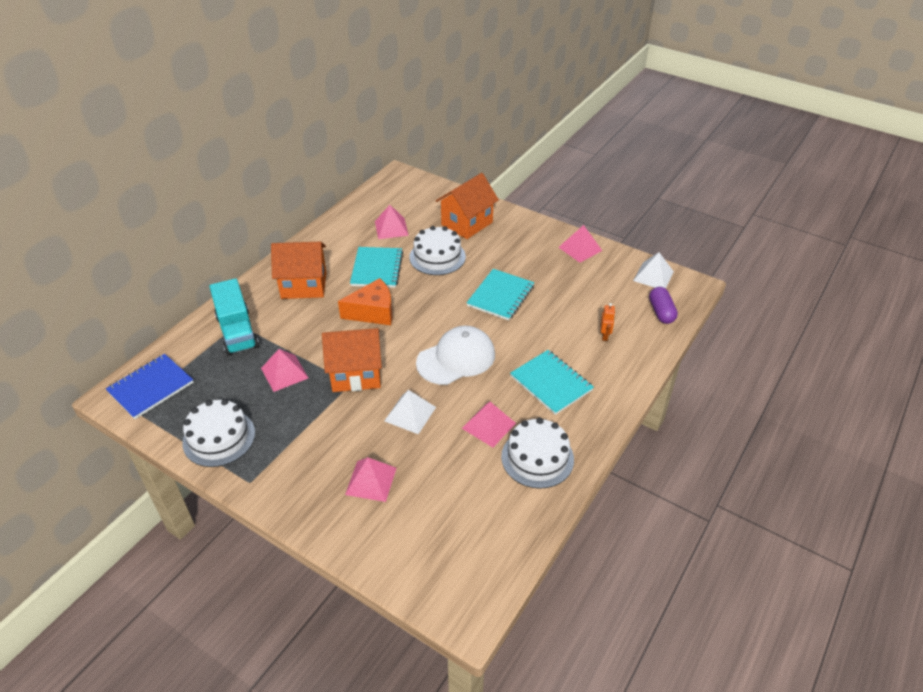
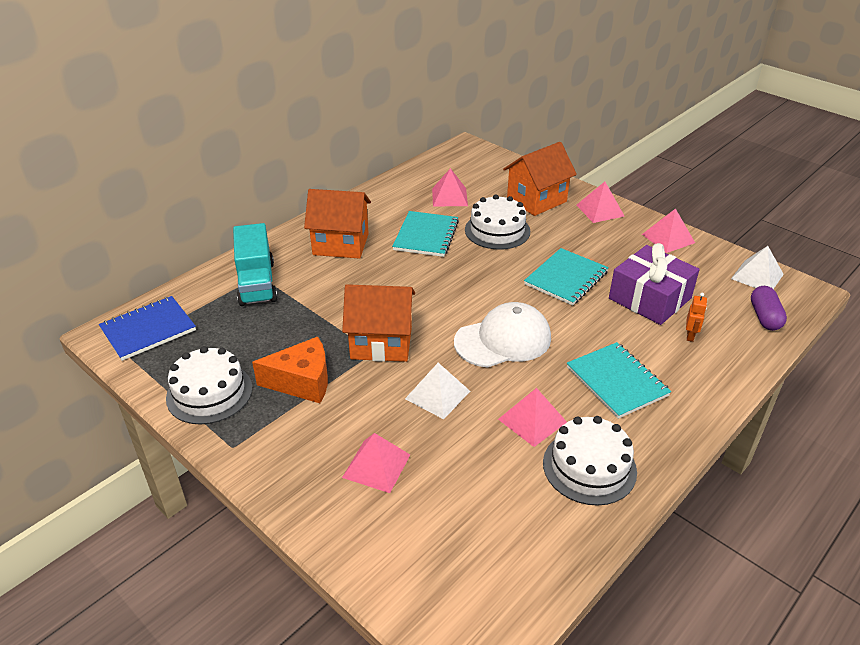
camera: 10 degrees right, 5 degrees down
(284, 373) = (299, 332): pink pyramid -> pink pyramid (600, 210)
(373, 312) = (413, 280): orange cheese -> orange cheese (302, 382)
(570, 306) = (650, 298): none -> purple gift

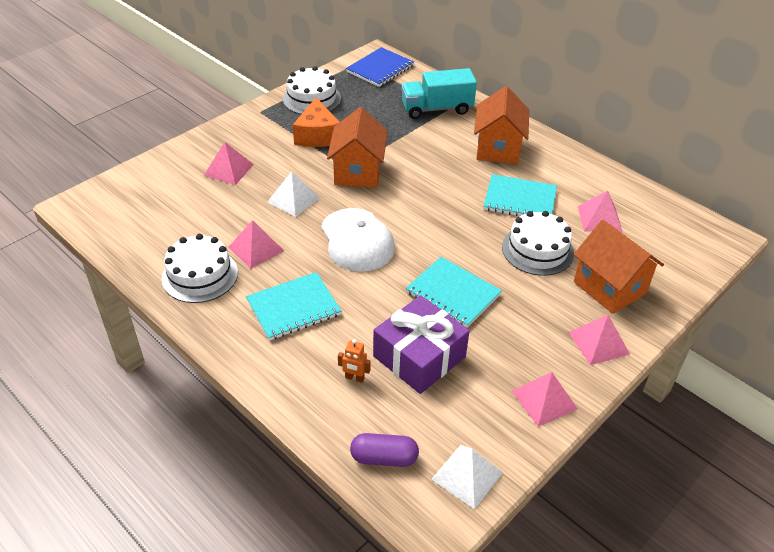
camera: 90 degrees right, 5 degrees up
(148, 330) = (380, 69): blue notebook -> blue notebook turned 75 degrees clockwise

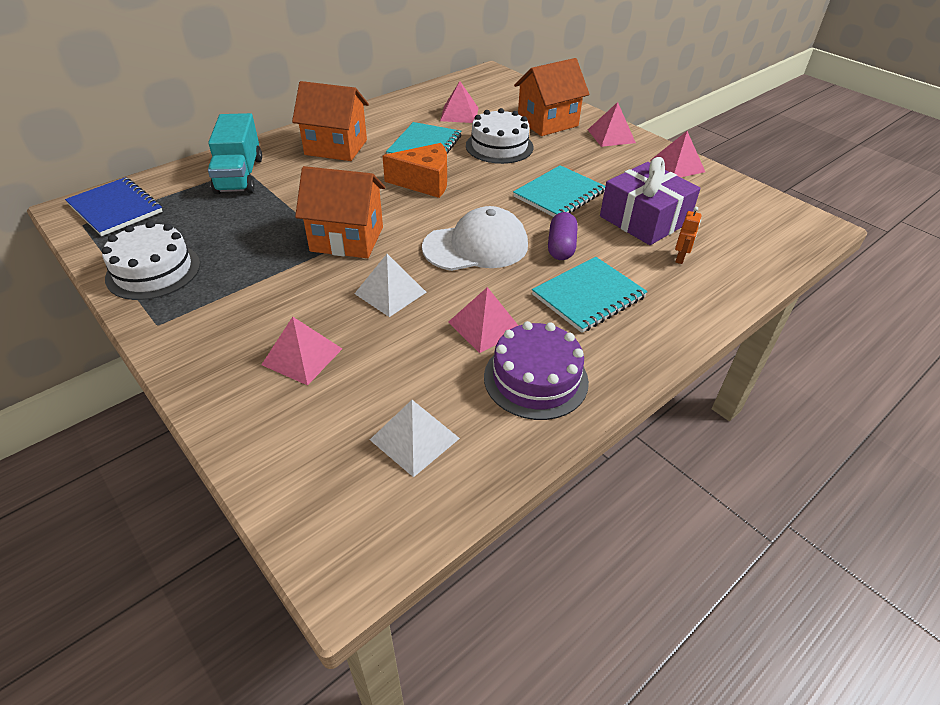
camera: 85 degrees left, 0 degrees up
(200, 275) = (535, 379): white cake -> purple cake
(293, 308) = (588, 296): turquoise notebook -> turquoise notebook turned 75 degrees clockwise
(317, 136) = (252, 268): orange cheese -> orange cheese (424, 182)
(384, 458) = (767, 247): purple capsule -> purple capsule (561, 247)
(467, 475) = (766, 207): white pyramid -> white pyramid (414, 439)

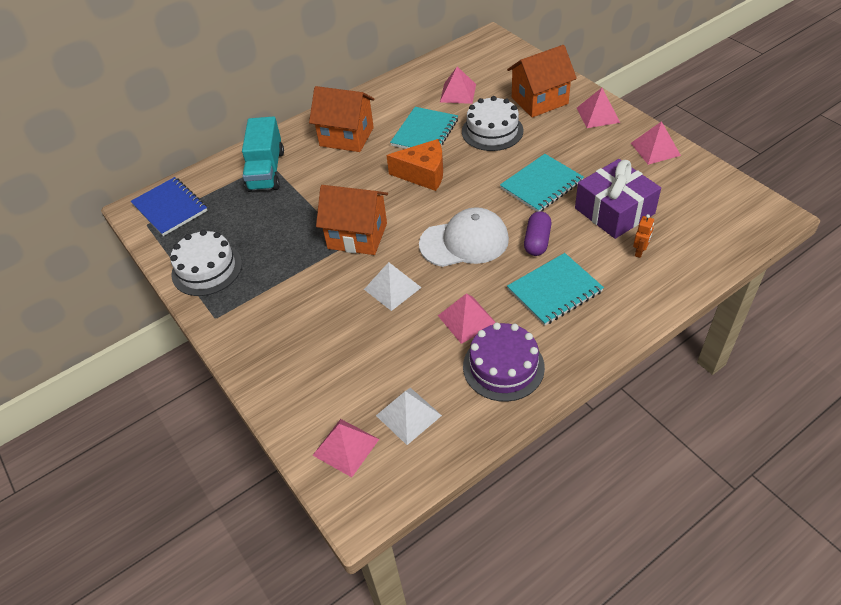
camera: 10 degrees right, 5 degrees up
(302, 356) = (325, 346): pink pyramid -> pink pyramid (346, 447)

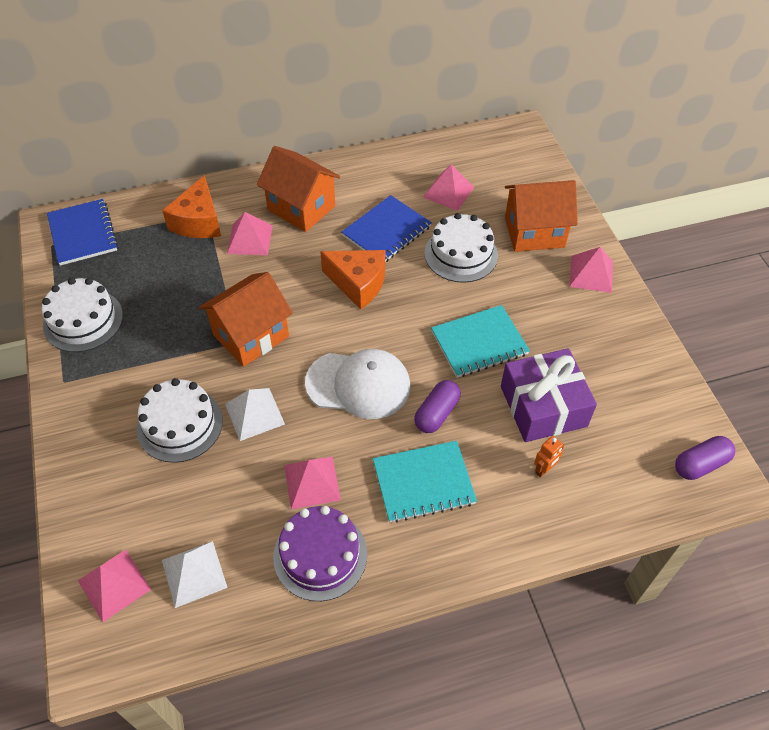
camera: 15 degrees right, 5 degrees up
(266, 170) = (198, 222): turquoise truck -> orange cheese
(334, 316) = (180, 424): none -> white cake
(357, 236) = (251, 336): orange house -> orange house turned 75 degrees counterclockwise
(425, 132) = (386, 231): turquoise notebook -> blue notebook
(655, 149) = (633, 342): pink pyramid -> pink pyramid (249, 239)
(749, 211) = (700, 464): none -> purple capsule

